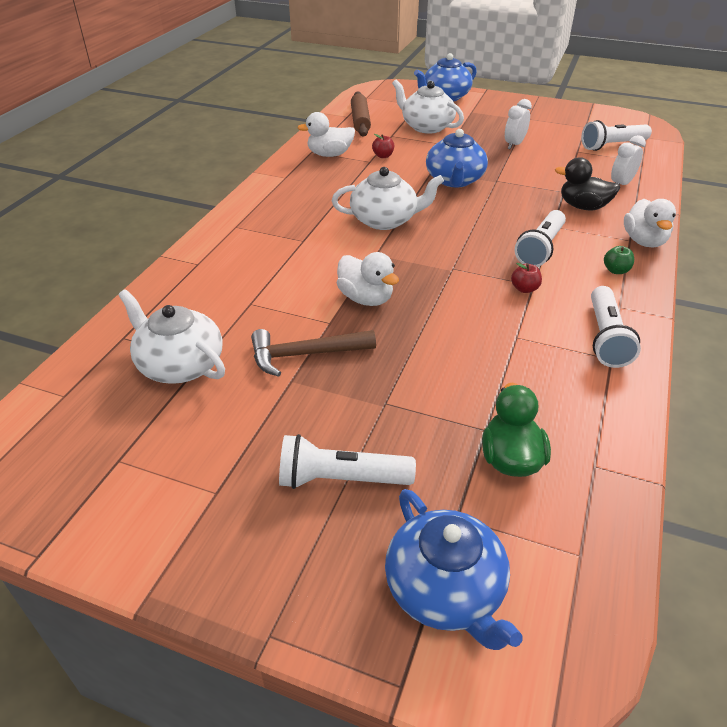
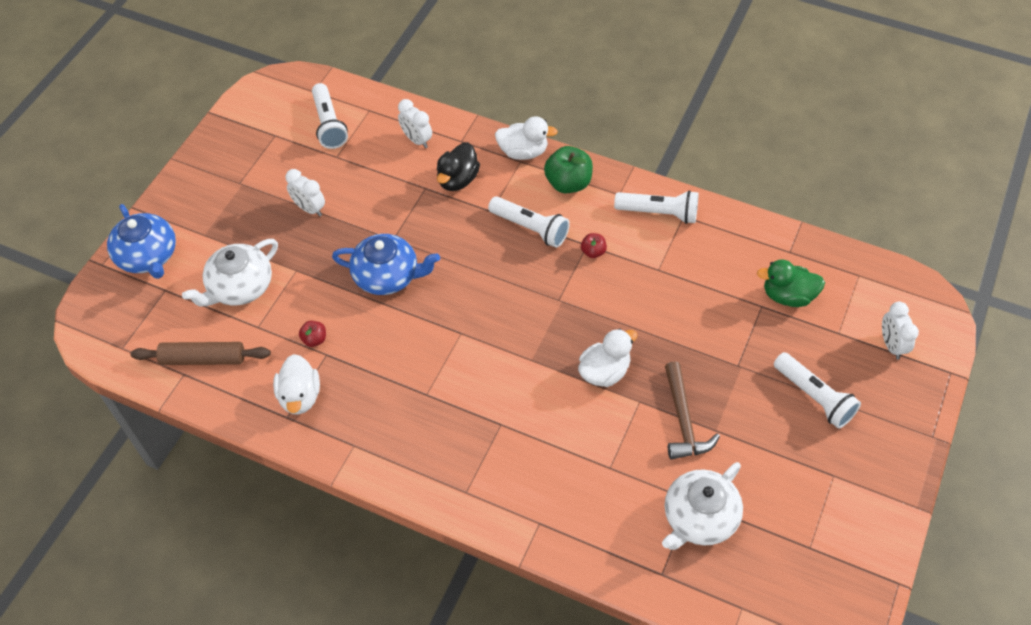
camera: 85 degrees left, 15 degrees up
(341, 479) = (814, 397): white flashlight -> white flashlight turned 45 degrees counterclockwise
(385, 220) = (466, 347): white teapot -> none
(446, 590) = (891, 345): blue teapot -> white clock
(616, 270) = (568, 183): green apple -> green apple, size x1.94

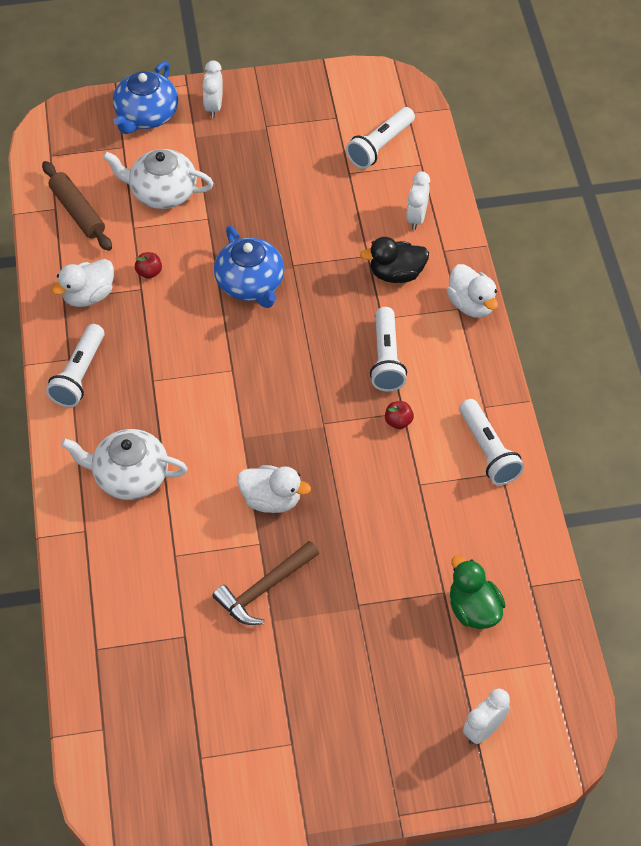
camera: 55 degrees right, 0 degrees up
(309, 209) = (277, 188): white clock -> white clock (214, 107)
(568, 183) = (463, 359): green apple -> none
(699, 518) = (170, 651): white teapot -> white teapot (129, 476)
(814, 397) = (369, 687): white flashlight -> white flashlight (79, 375)

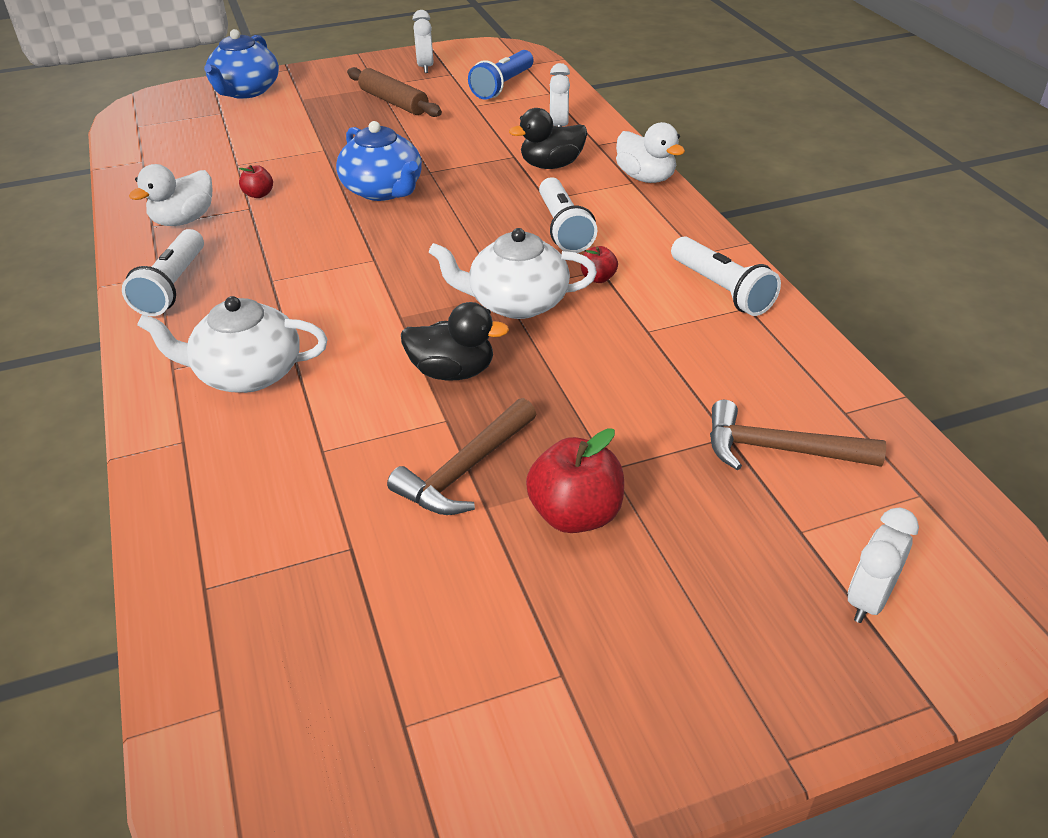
camera: 10 degrees left, 15 degrees down
(77, 212) = (169, 160): brown rolling pin -> brown rolling pin (393, 102)
(162, 192) = (268, 137): white teapot -> white teapot (516, 303)
(214, 107) = (319, 79): white clock -> white clock (425, 67)
(271, 500) = (452, 372): white duck -> black duck
(326, 637) = (575, 514): none -> red apple
(380, 146) = (503, 86): white flashlight -> blue flashlight
(473, 609) = (779, 449): green duck -> brown hammer

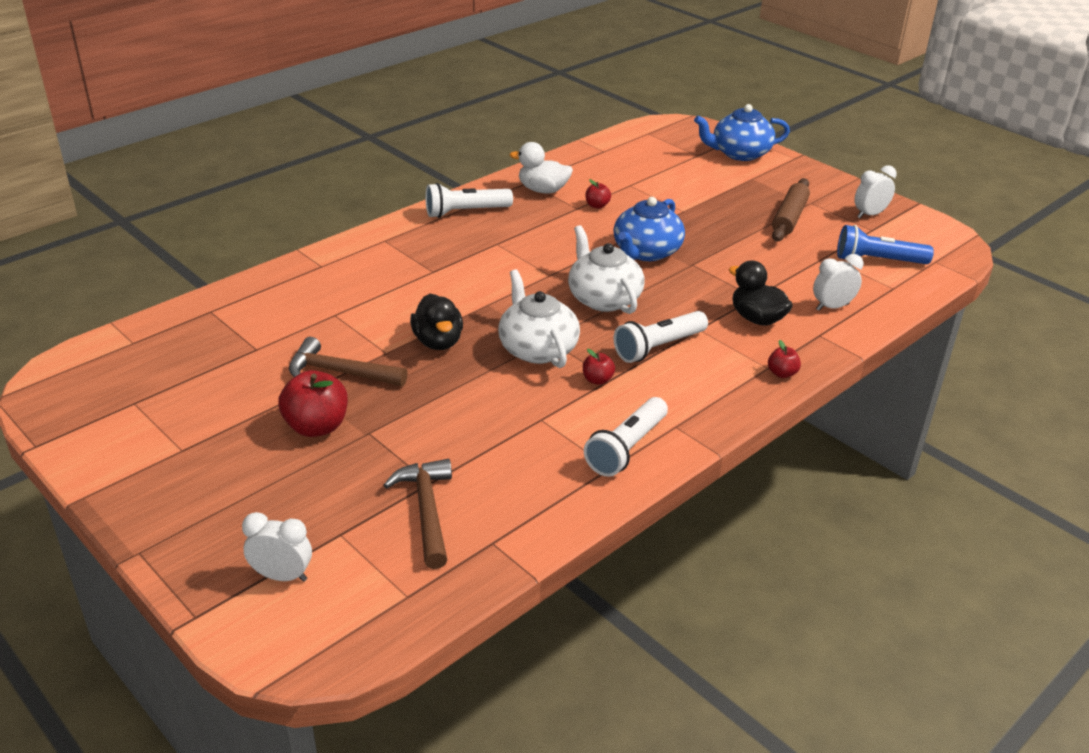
camera: 65 degrees right, 5 degrees down
(247, 373) = (393, 266): white teapot -> white teapot (603, 298)
(646, 178) = (782, 373): white duck -> red apple

